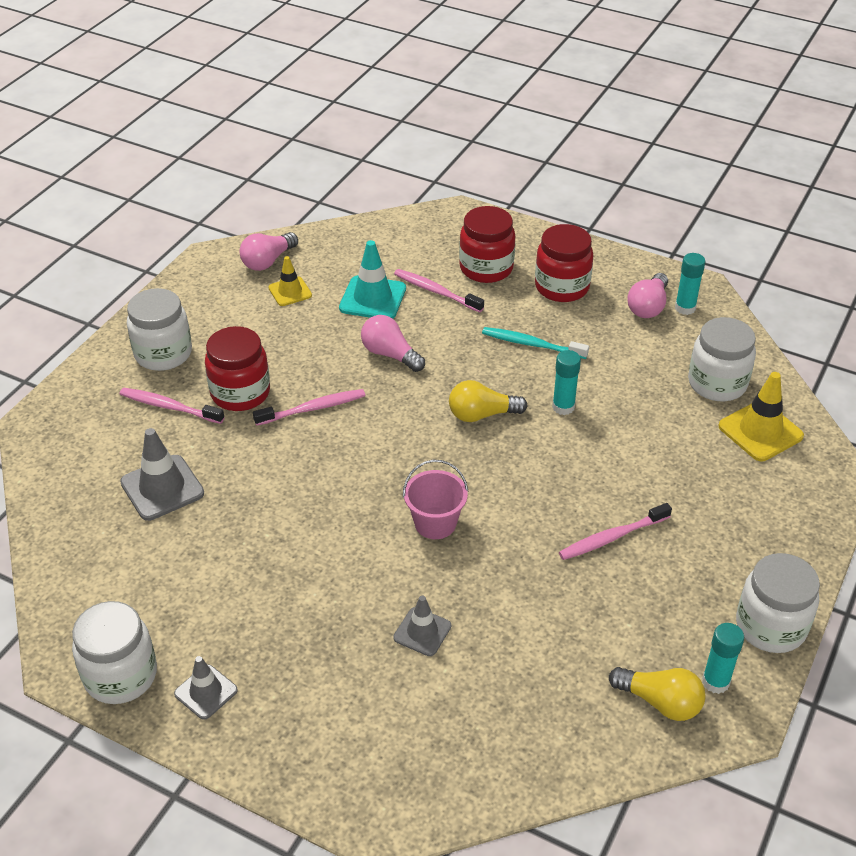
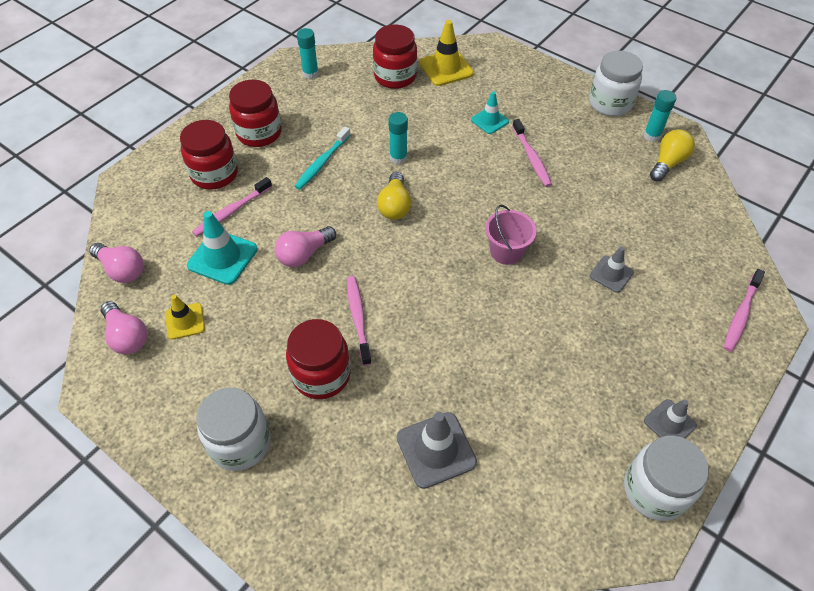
camera: 80 degrees left, 10 degrees up
(169, 407) = (324, 440): pink toothbrush -> pink toothbrush (741, 314)
(648, 306) = (301, 91): pink light bulb -> pink light bulb (122, 270)
(669, 487) = (489, 121): none -> turquoise traffic cone
(717, 383) = (395, 77): white jar -> red jar

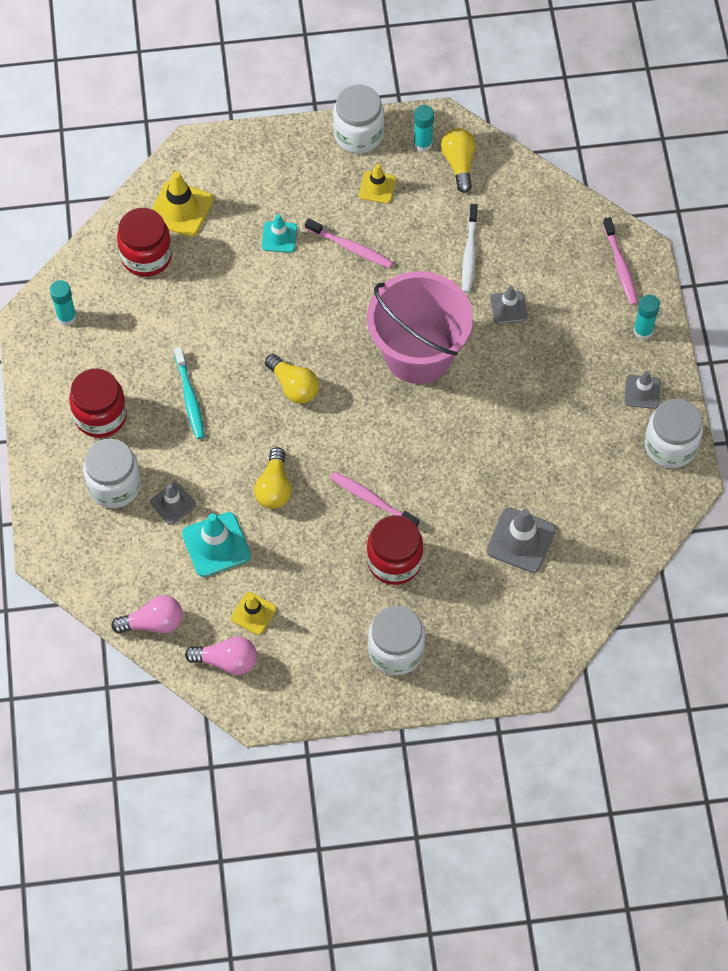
camera: 45 degrees left, 10 degrees up
(214, 174) = (114, 485): red jar -> white jar
(231, 211) = (173, 503): pink toothbrush -> grey traffic cone
(304, 254) = (274, 487): pink light bulb -> yellow light bulb
(398, 158) = (246, 339): turquoise glue stick -> turquoise glue stick (643, 331)
(506, 251) = (418, 353): pink bucket -> pink bucket, size x2.08
(590, 138) = (377, 187): none -> yellow traffic cone
(617, 219) = (469, 253): none -> white toothbrush

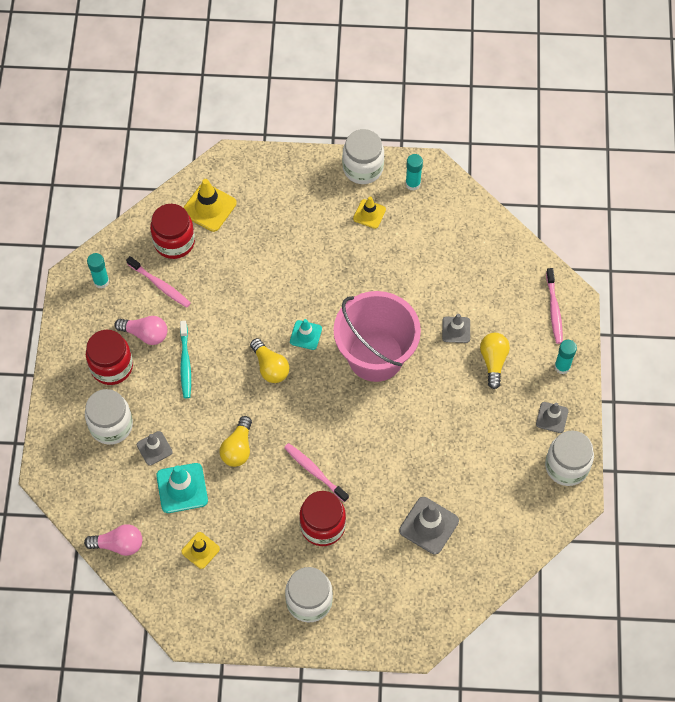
camera: 10 degrees right, 0 degrees up
(226, 661) = (171, 586): pink light bulb -> pink light bulb (145, 334)
(279, 237) = (283, 242): turquoise traffic cone -> turquoise traffic cone (305, 335)
(351, 247) = (338, 260): pink toothbrush -> pink toothbrush (160, 285)
(459, 164) = (439, 205): yellow light bulb -> yellow light bulb (493, 361)
(469, 253) = (433, 280): white toothbrush -> none

